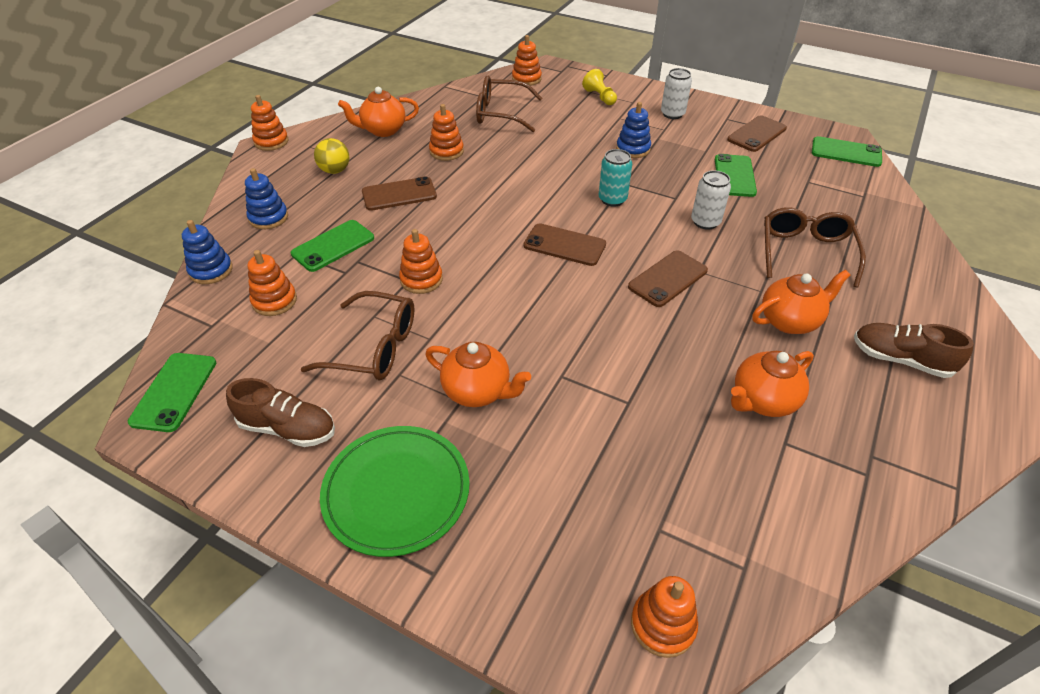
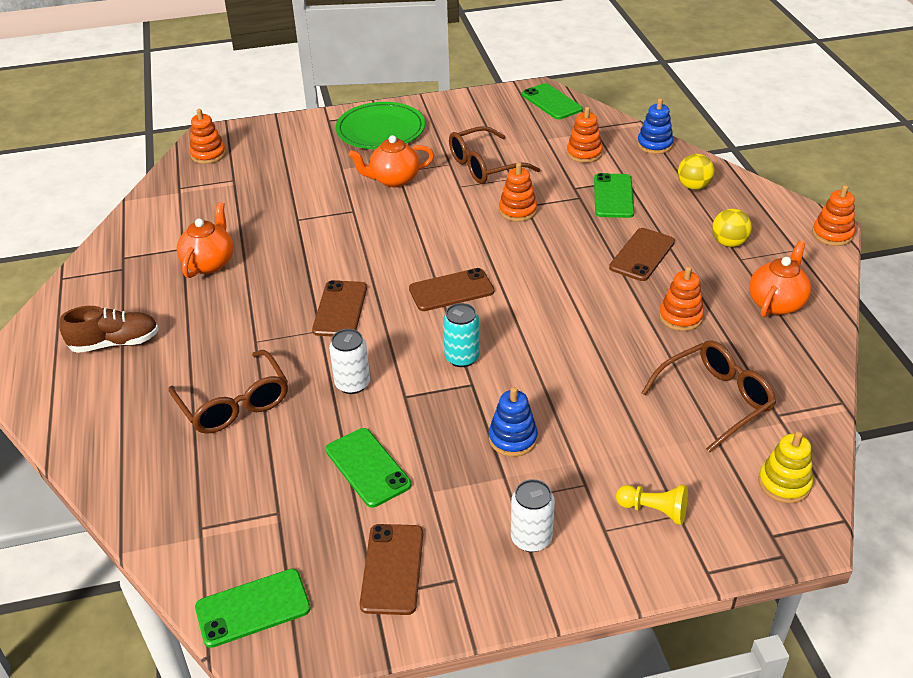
camera: 140 degrees right, 5 degrees down
(268, 218) = (693, 186): blue stacking toy -> yellow ball
(288, 428) = (470, 120): brown shoe -> none
(526, 79) = (784, 483): orange stacking toy -> yellow stacking toy
(790, 321) = (217, 328): orange teapot -> none

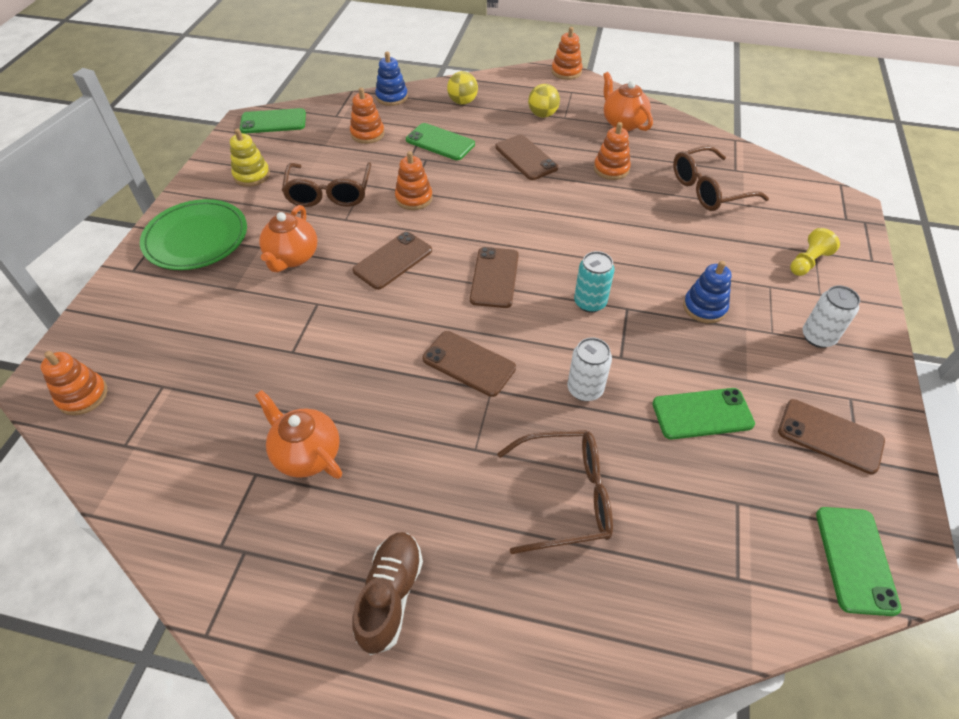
camera: 65 degrees left, 10 degrees up
(429, 228) = (393, 260): none -> brown phone
(715, 400) = (708, 189): brown glasses -> brown glasses turned 105 degrees counterclockwise
(784, 483) = (801, 194): yellow stacking toy -> yellow stacking toy (252, 175)

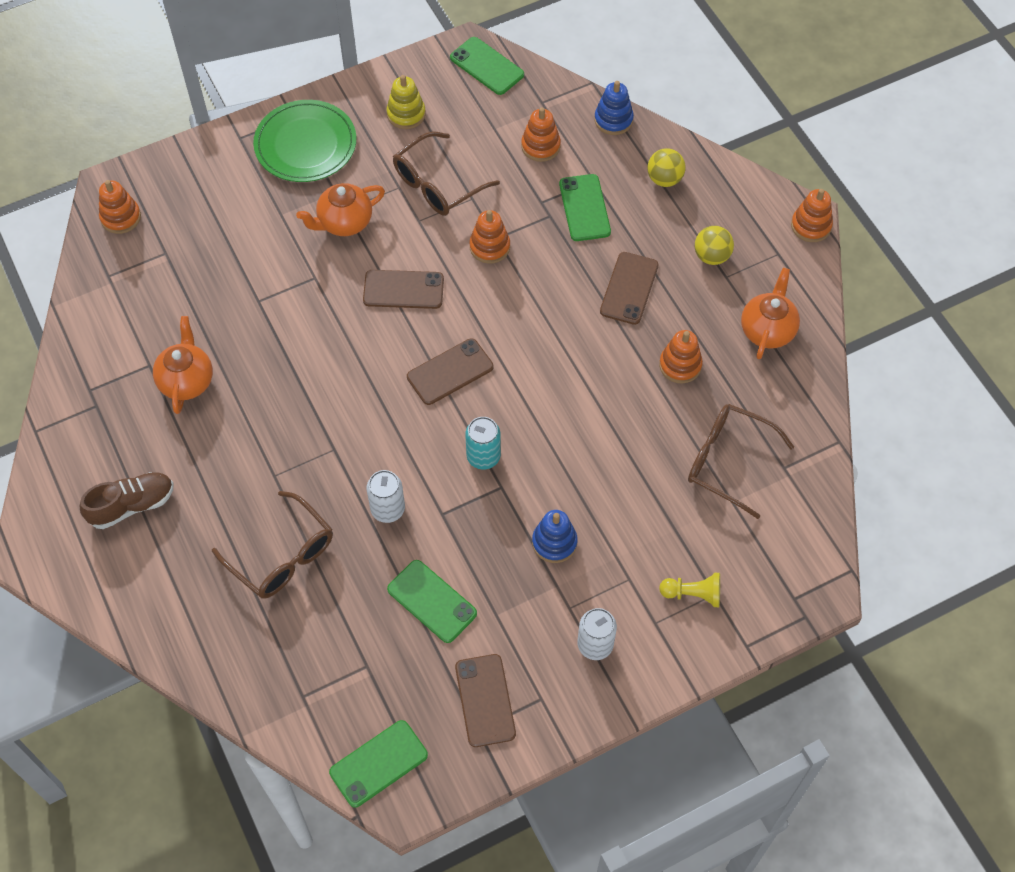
camera: 50 degrees right, 10 degrees up
(469, 363) = (345, 418): brown phone -> none

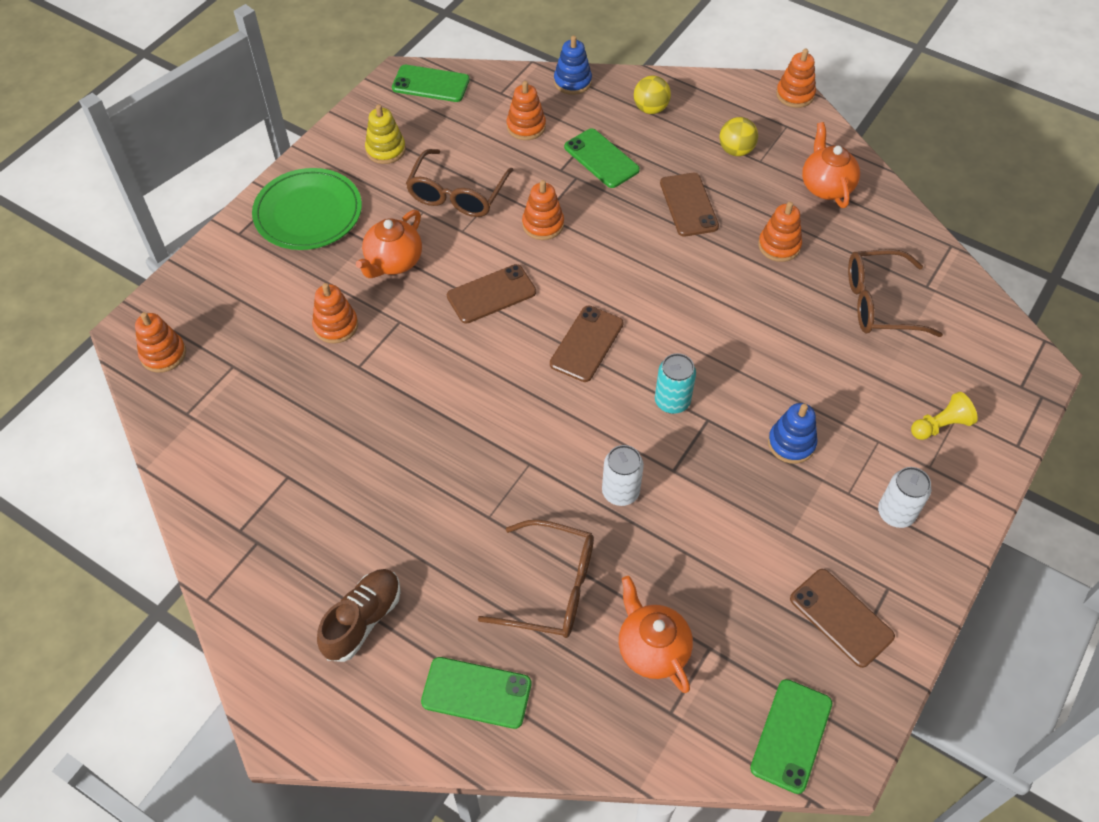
camera: 30 degrees left, 5 degrees down
(187, 381) = (337, 472): orange teapot -> orange teapot (652, 649)
(263, 257) = (336, 326): none -> orange stacking toy
(432, 601) = (724, 553): green phone -> green phone (476, 693)

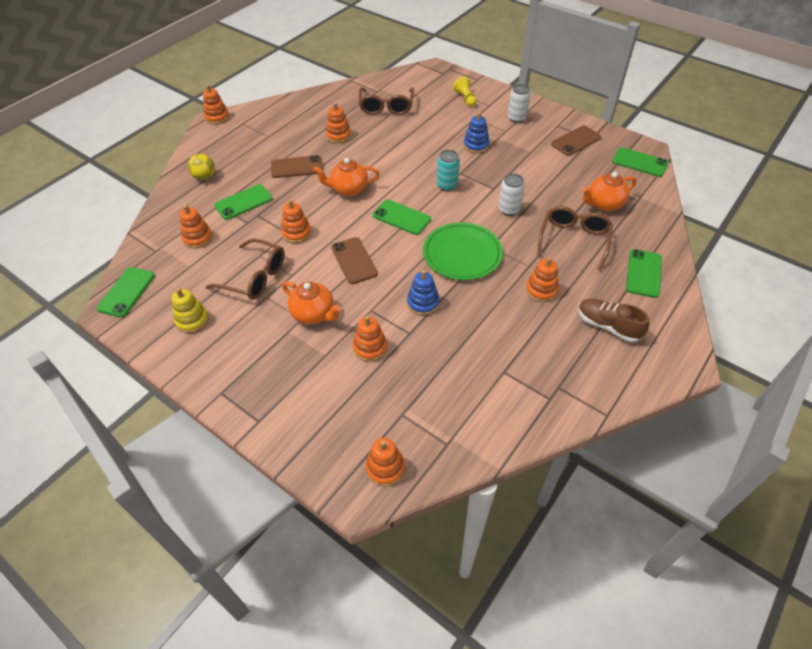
camera: 85 degrees left, 5 degrees down
(308, 213) = (248, 370): green plate -> green plate (462, 254)
(436, 531) = (541, 290): none -> orange stacking toy
(572, 82) = (161, 212): blue stacking toy -> blue stacking toy (423, 303)
(586, 344) = (401, 217): brown phone -> green phone
(736, 150) = (256, 144): yellow ball -> none
(826, 187) = (297, 114): orange teapot -> orange teapot (348, 189)

